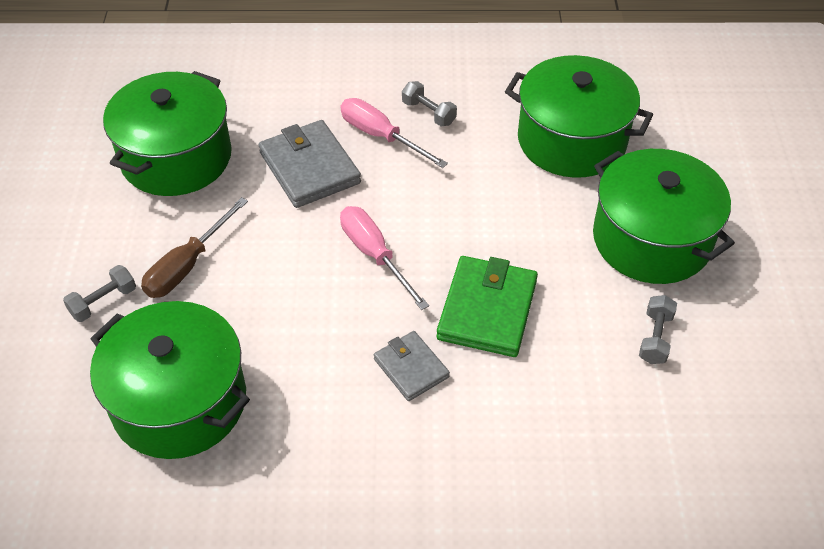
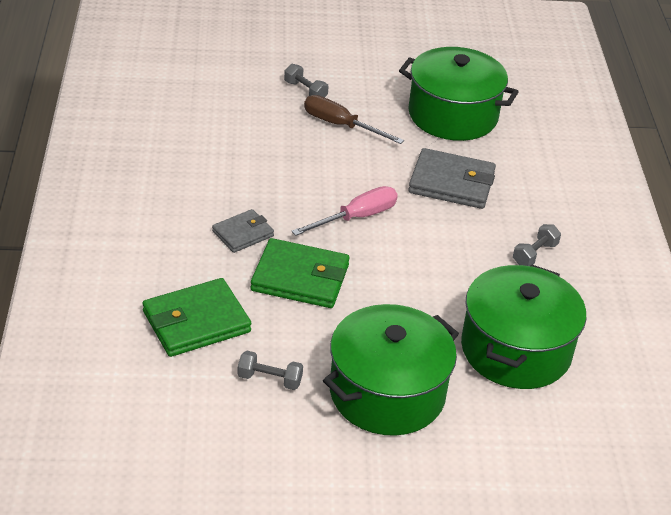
camera: 85 degrees right, 10 degrees down
(179, 401) = (219, 127): green pot -> none
(310, 168) = (451, 183): grey wallet -> grey wallet turned 45 degrees clockwise
(381, 136) = (497, 224): pink screwdriver -> none
(577, 412) = (196, 322): none -> green wallet

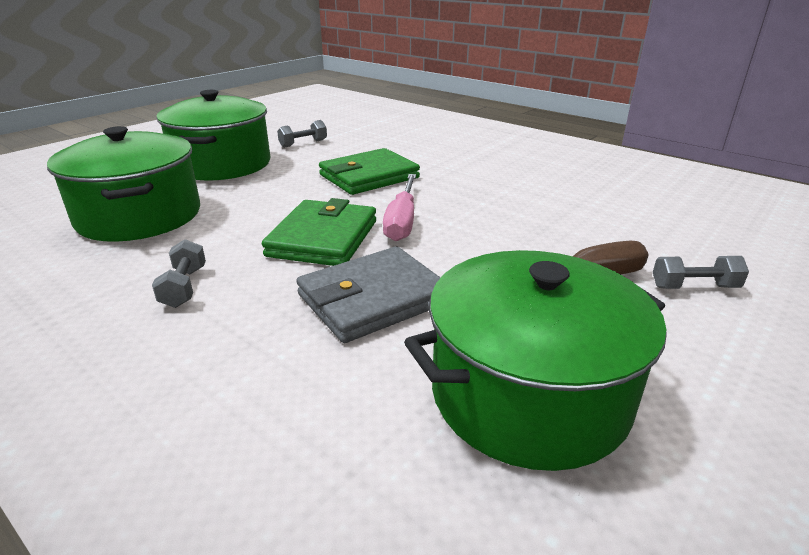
camera: 135 degrees right, 10 degrees down
(196, 322) = (385, 142): green wallet -> green wallet (323, 238)
(243, 234) = (451, 175): grey wallet -> none

